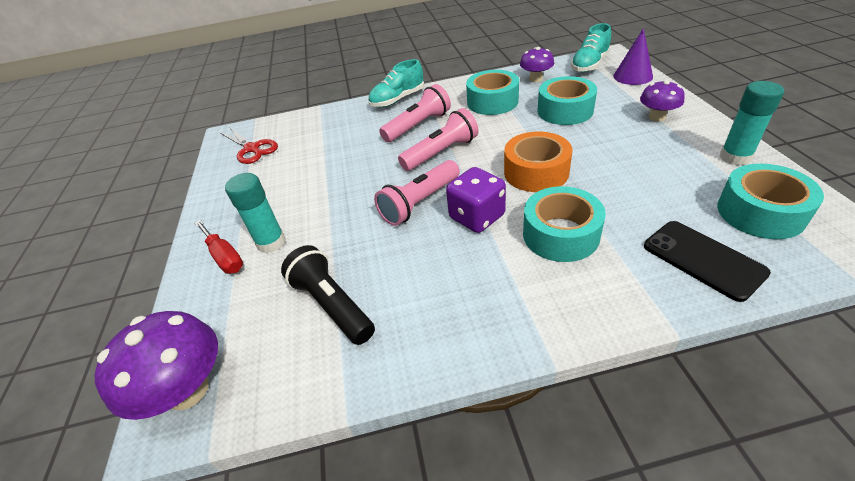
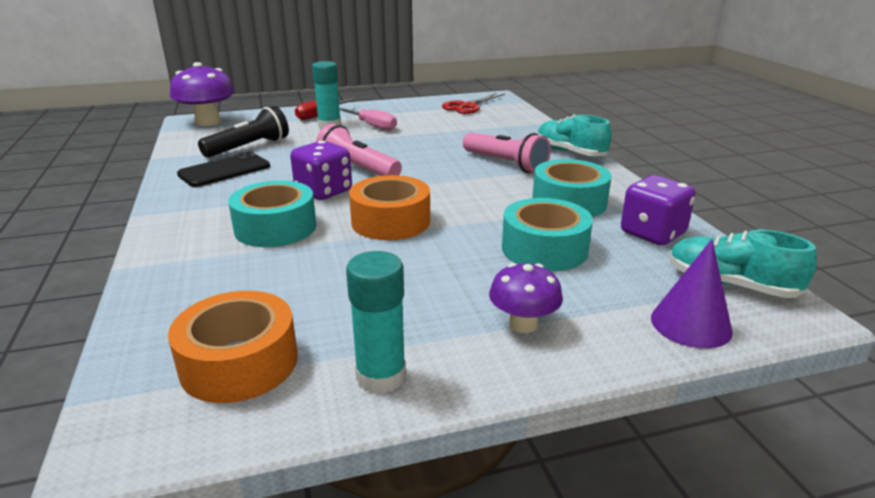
camera: 80 degrees right, 15 degrees down
(289, 206) = (373, 126): none -> pink screwdriver
(441, 153) = (444, 175): pink flashlight -> none
(536, 79) = (652, 233): purple mushroom -> purple dice
(703, 259) = (188, 299): black phone -> black phone (224, 170)
(760, 212) = (239, 362): turquoise tape -> orange tape

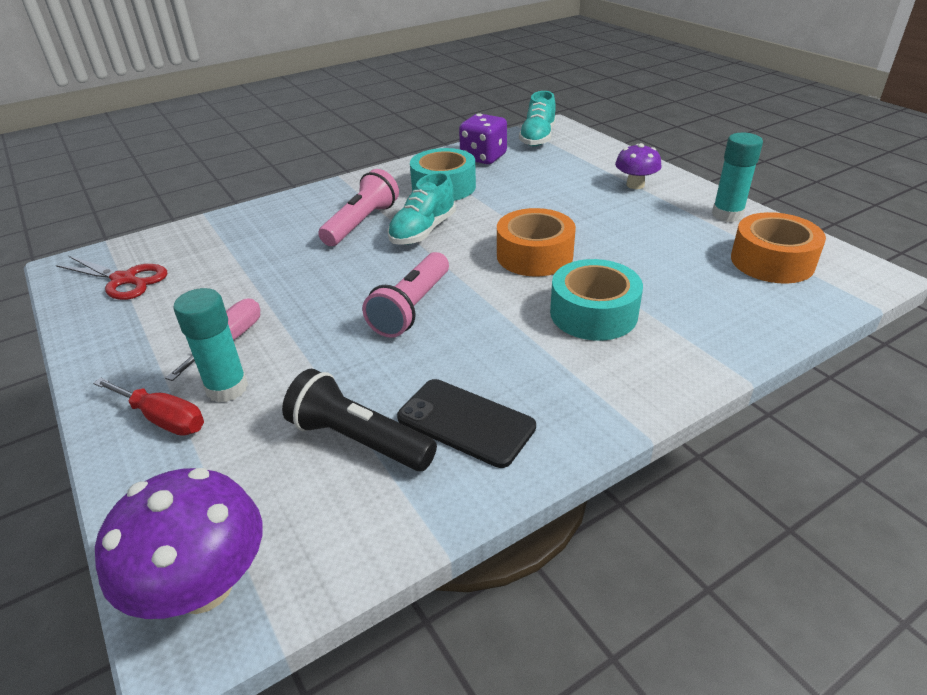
camera: 105 degrees left, 10 degrees up
(323, 191) = (490, 312): purple dice -> none
(544, 249) = (534, 188): turquoise tape -> none
(570, 152) = (316, 196): turquoise shoe -> turquoise shoe (423, 231)
(690, 324) = (590, 146): purple cone -> none

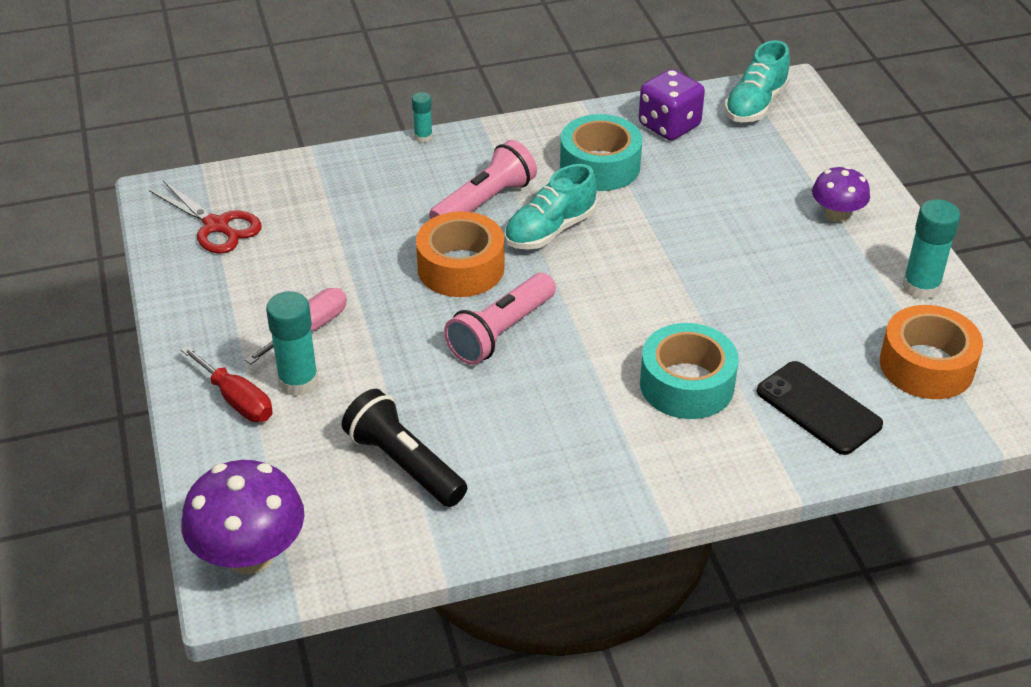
camera: 15 degrees right, 5 degrees up
(296, 193) = (423, 137): none -> turquoise glue stick
(465, 422) = (506, 471): black phone -> black phone (818, 408)
(534, 255) = (661, 294): orange tape -> orange tape (461, 268)

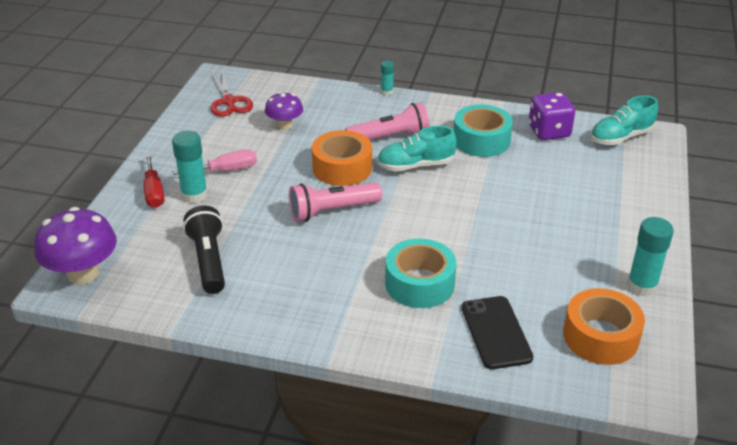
camera: 30 degrees right, 5 degrees down
(836, 215) = (619, 220): purple mushroom -> purple mushroom (285, 125)

